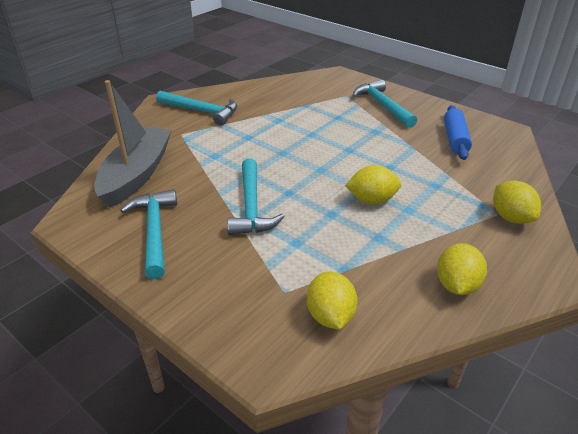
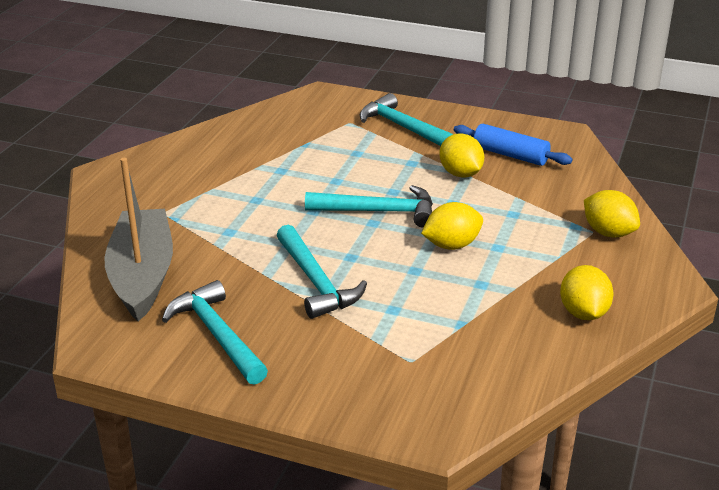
camera: 20 degrees left, 5 degrees down
(202, 111) = (169, 177): turquoise hammer -> turquoise hammer (379, 211)
(330, 316) = (472, 372): yellow lemon -> yellow lemon (460, 174)
(455, 139) = (510, 155): blue rolling pin -> blue rolling pin turned 45 degrees counterclockwise

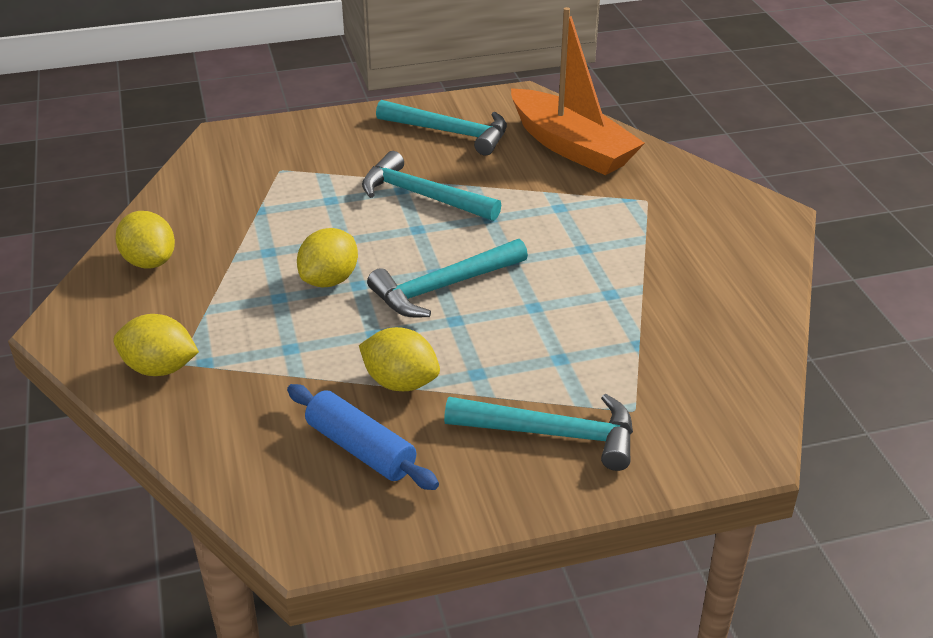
camera: 145 degrees right, 5 degrees up
(142, 275) = (571, 147): grey boat -> orange boat
(510, 155) = (360, 449): blue rolling pin -> blue rolling pin turned 45 degrees clockwise

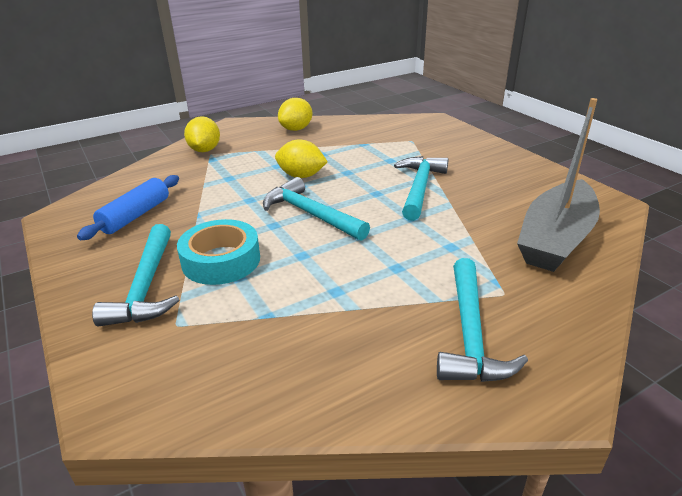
camera: 75 degrees right, 5 degrees down
(400, 382) = (200, 217): yellow lemon -> none
(450, 132) = (516, 183): turquoise hammer -> turquoise hammer (470, 333)
(520, 370) = (221, 260): none -> turquoise tape
(571, 147) = (555, 239): orange boat -> grey boat

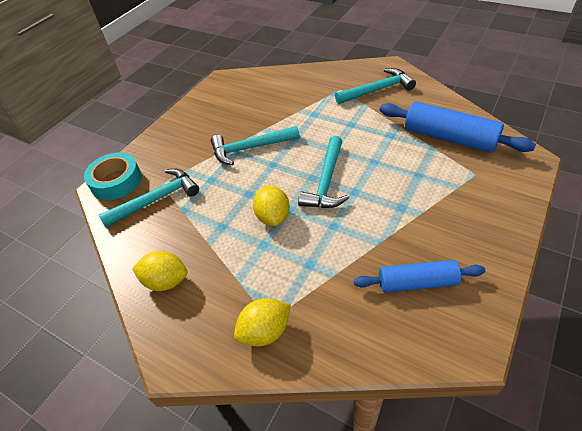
camera: 115 degrees left, 15 degrees up
(146, 286) = (468, 208): turquoise hammer -> turquoise hammer (157, 199)
(221, 260) = (413, 192): turquoise tape -> turquoise tape (116, 181)
(265, 345) = (449, 137): none -> blue rolling pin
(555, 239) = (277, 86): grey boat -> none

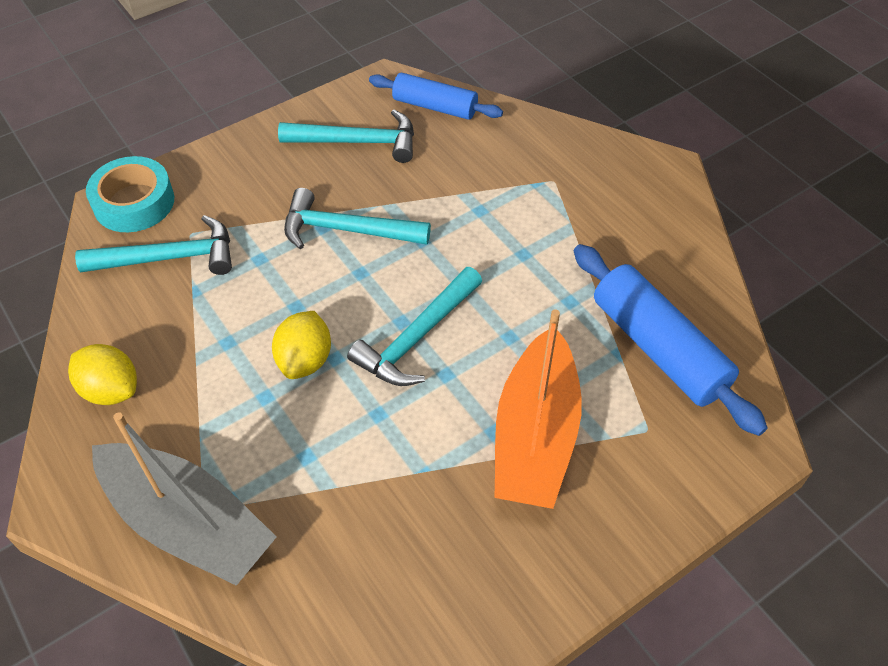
camera: 20 degrees right, 5 degrees up
(265, 331) = (188, 523): yellow lemon -> grey boat
(377, 90) = (612, 208): turquoise hammer -> turquoise hammer (358, 142)
(417, 283) = (429, 556): blue rolling pin -> blue rolling pin (435, 107)
(423, 200) = (535, 435): none -> orange boat

